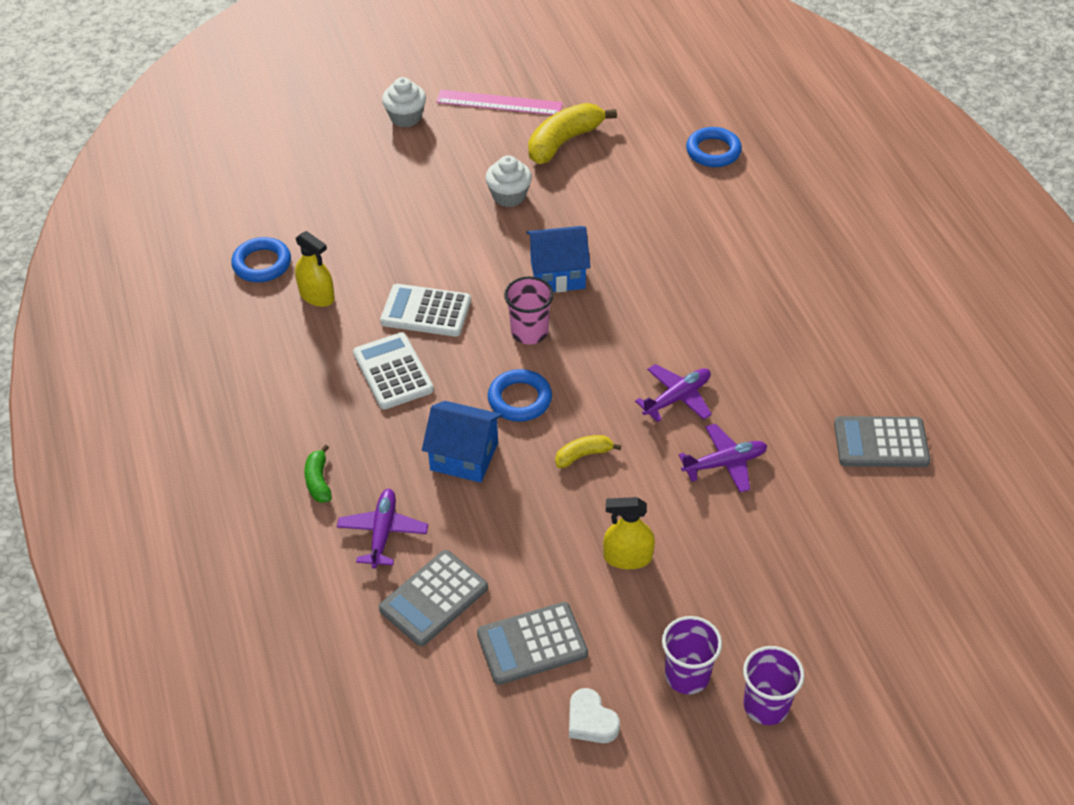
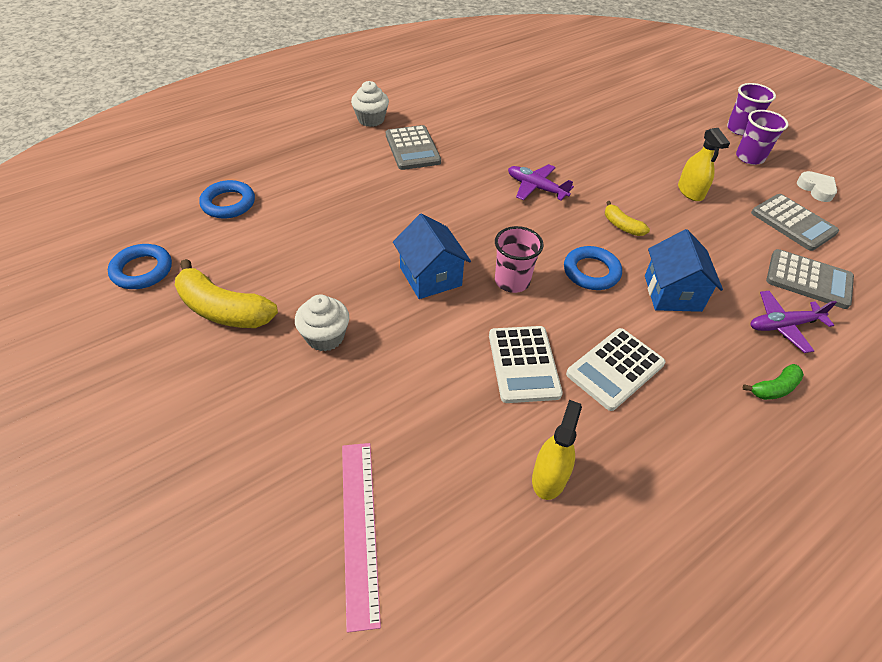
camera: 110 degrees left, 0 degrees up
(262, 264) = (524, 567): blue ring -> blue ring (142, 270)
(405, 117) = (182, 485): white cupcake -> white cupcake (371, 119)
(499, 103) = (148, 385): pink ruler -> pink ruler (359, 528)
(591, 721) = (816, 189): white heart -> white heart turned 60 degrees counterclockwise
(725, 463) = (581, 160): purple plane -> none
(881, 443) = (522, 104): grey calculator -> grey calculator (412, 148)

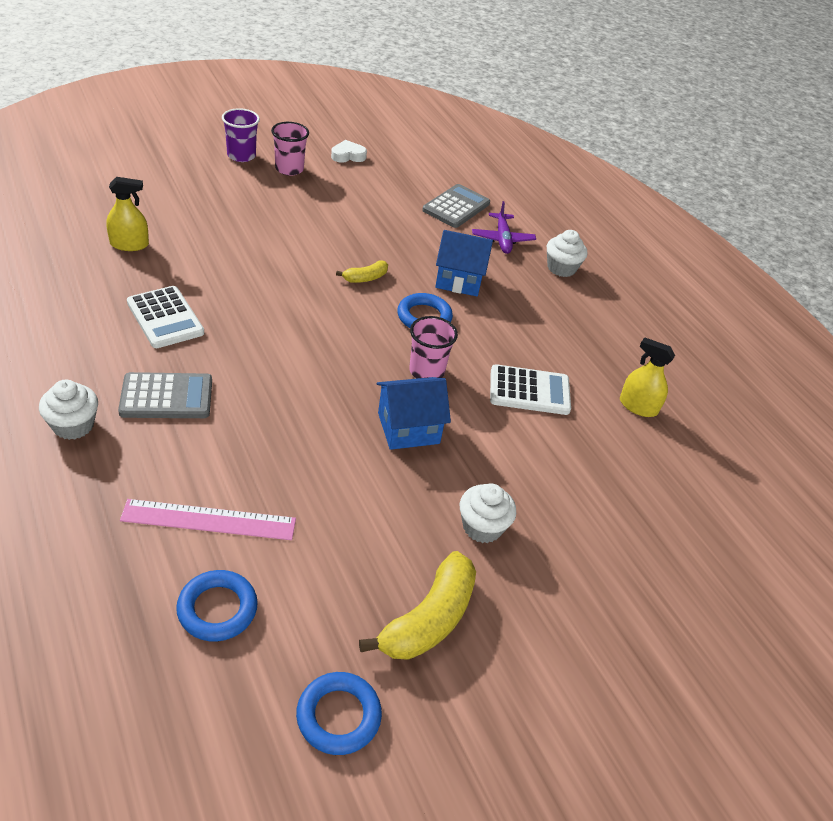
camera: 85 degrees left, 5 degrees down
(359, 528) = (688, 528): pink ruler -> pink ruler (209, 520)
(536, 188) = (286, 315): purple plane -> none
(615, 369) = (538, 339): white calculator -> white calculator (165, 318)
(690, 191) = (328, 221): yellow spray bottle -> yellow spray bottle (129, 244)
(749, 157) = (289, 169): purple cup -> pink cup
(774, 388) = (561, 268): green banana -> white cupcake
(793, 223) = (388, 185): grey calculator -> none

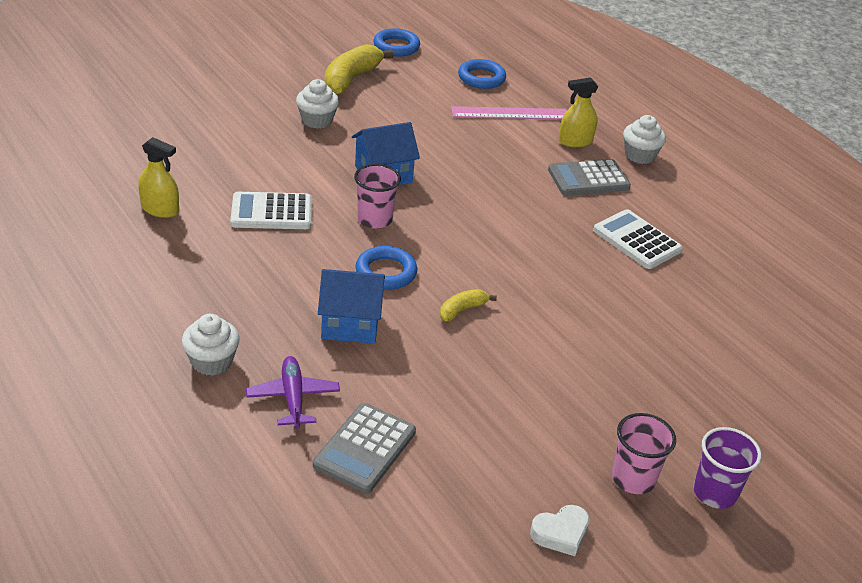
camera: 175 degrees right, 5 degrees down
(129, 244) = (732, 314): yellow spray bottle -> yellow spray bottle (575, 141)

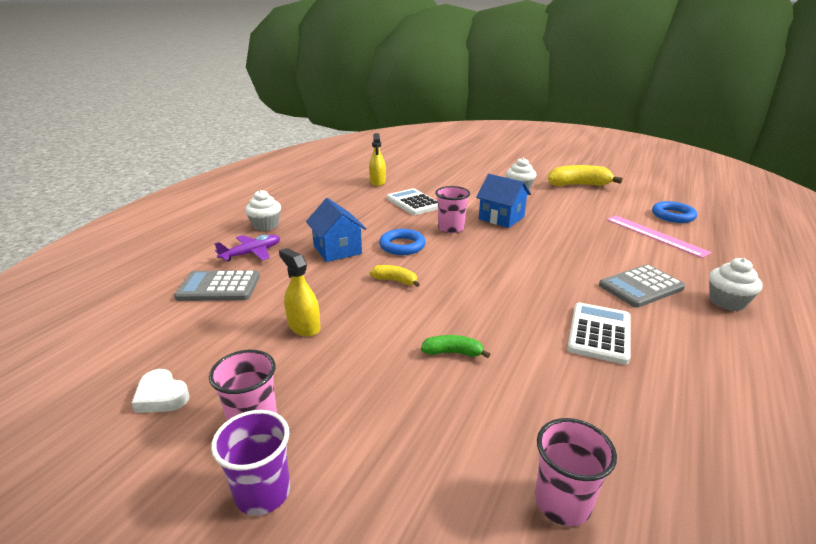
camera: 65 degrees right, 10 degrees down
(396, 46) = (641, 185): blue ring -> none
(575, 141) = (679, 268): yellow spray bottle -> yellow spray bottle (304, 326)
(588, 179) = (641, 287): grey calculator -> grey calculator turned 75 degrees counterclockwise
(611, 329) = (452, 352): none -> green banana
(788, 355) = (562, 502): none -> pink cup

